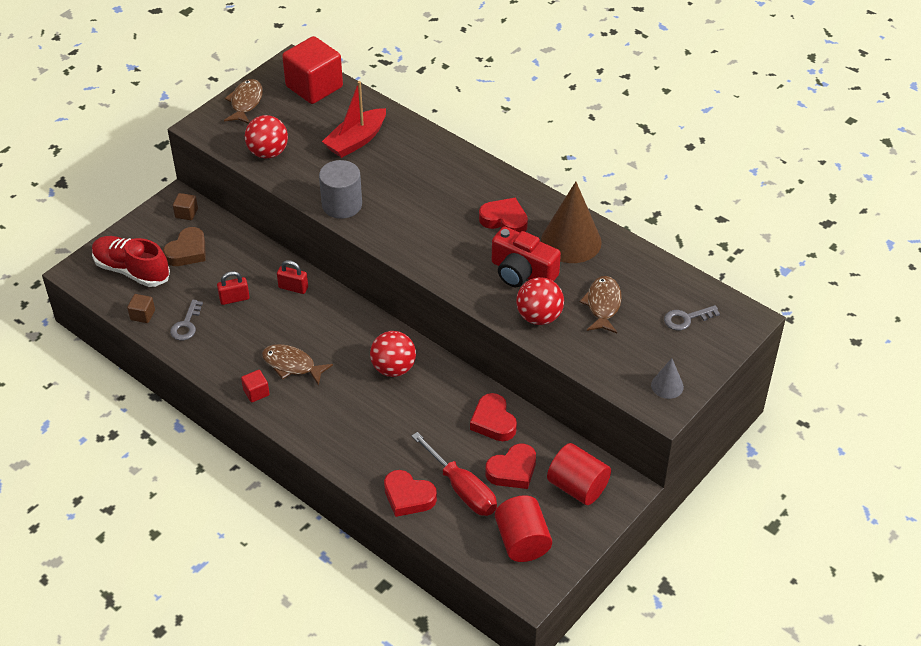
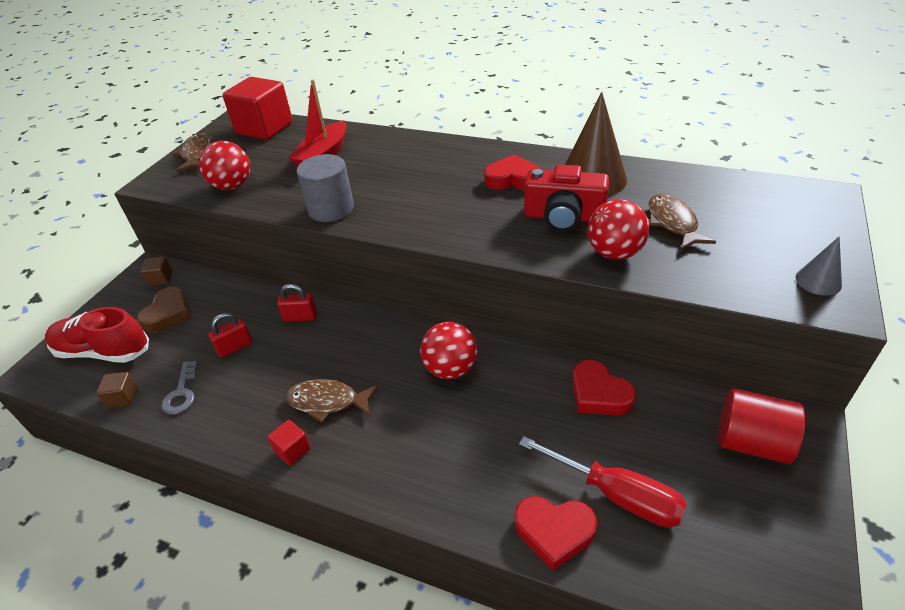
camera: 15 degrees left, 5 degrees down
(512, 470) = (661, 447): red heart -> none
(522, 541) = (743, 546): red cylinder -> none
(686, 319) = (769, 211): grey key -> none

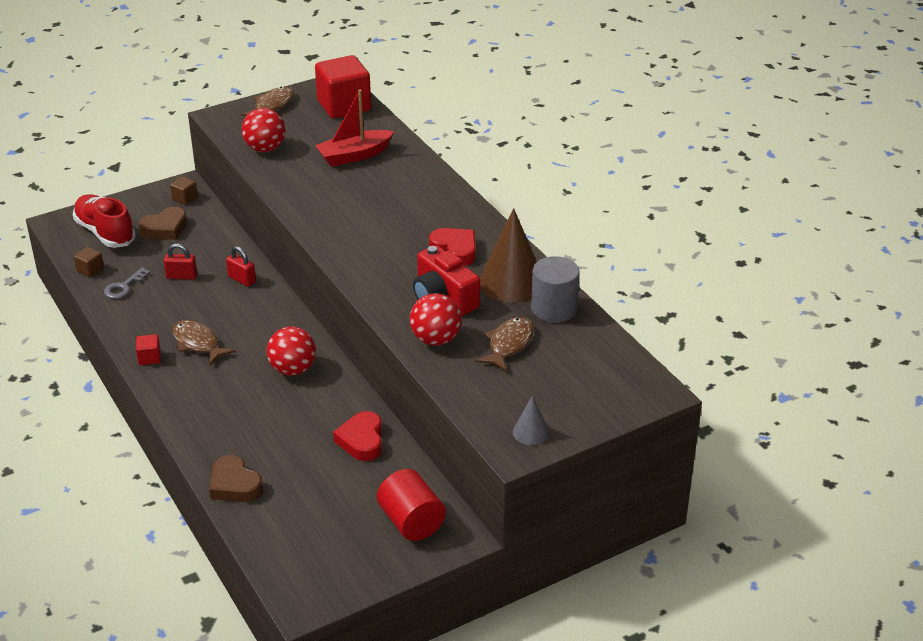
camera: 35 degrees right, 5 degrees down
(331, 209) = (305, 204): grey cylinder -> grey cylinder (554, 309)
(554, 532) = (234, 485): red heart -> brown heart
(616, 494) = (292, 492): red screwdriver -> none

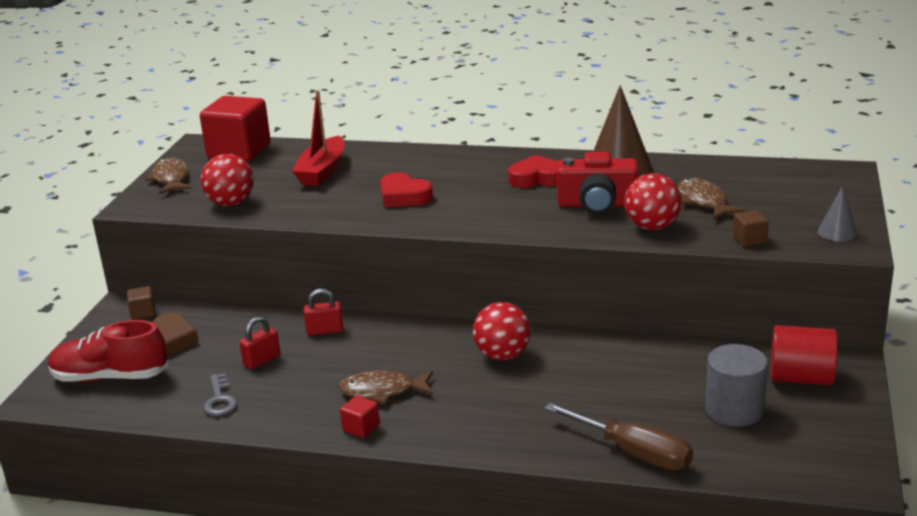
camera: 45 degrees left, 10 degrees down
(90, 270) = (155, 409): brown cube -> brown cube (749, 240)
(234, 485) = (633, 452): brown heart -> brown screwdriver
(362, 440) = (655, 359): red heart -> red heart (404, 196)
(554, 309) = (681, 170): grey cylinder -> grey cylinder (734, 410)

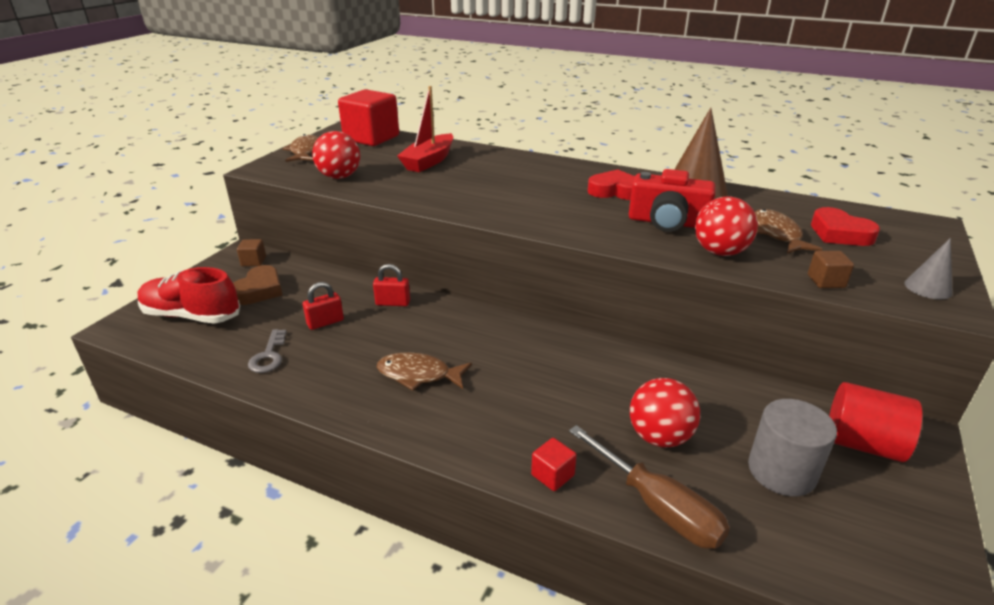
camera: 10 degrees right, 5 degrees up
(361, 428) = (381, 413): red cube -> red cube (552, 475)
(404, 196) = (488, 191): red heart -> red heart (839, 233)
(502, 355) = (545, 357): red ball -> red ball (659, 437)

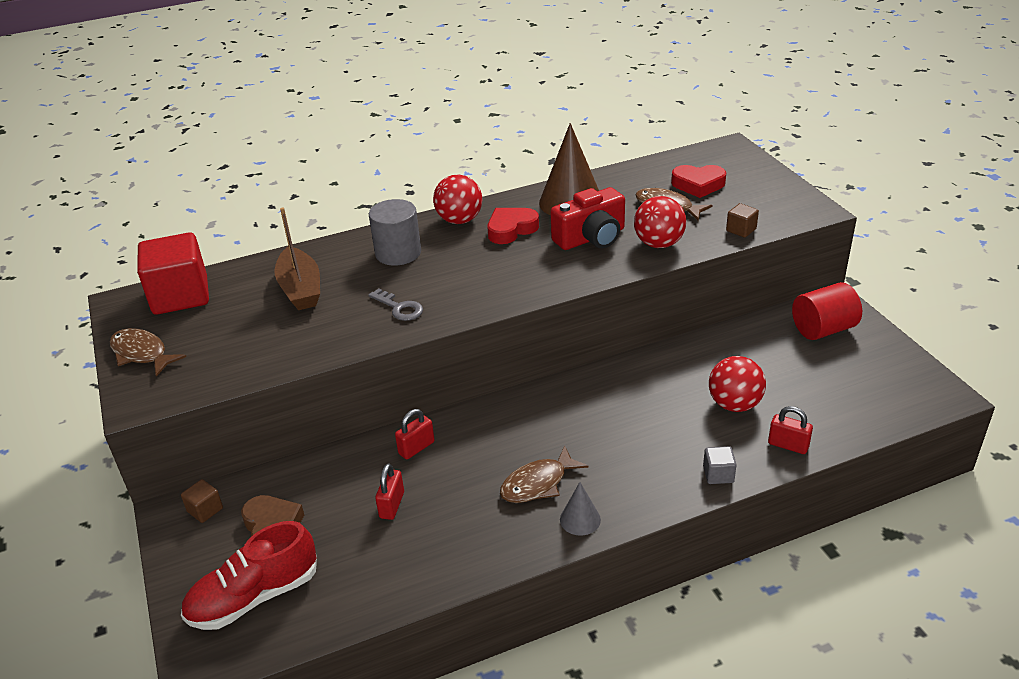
camera: 45 degrees left, 5 degrees up
(269, 356) = (399, 565): grey key -> grey key (399, 308)
(339, 177) = (248, 357): red ball -> red ball (459, 220)
(429, 161) = (300, 289): red boat -> brown boat
(552, 475) = (718, 474): red cube -> grey cube
(657, 506) = (788, 445): brown screwdriver -> red padlock
(781, 471) = (812, 376): grey cylinder -> grey cylinder (398, 253)
(928, 288) = (789, 202): grey cone -> grey cone (580, 519)

